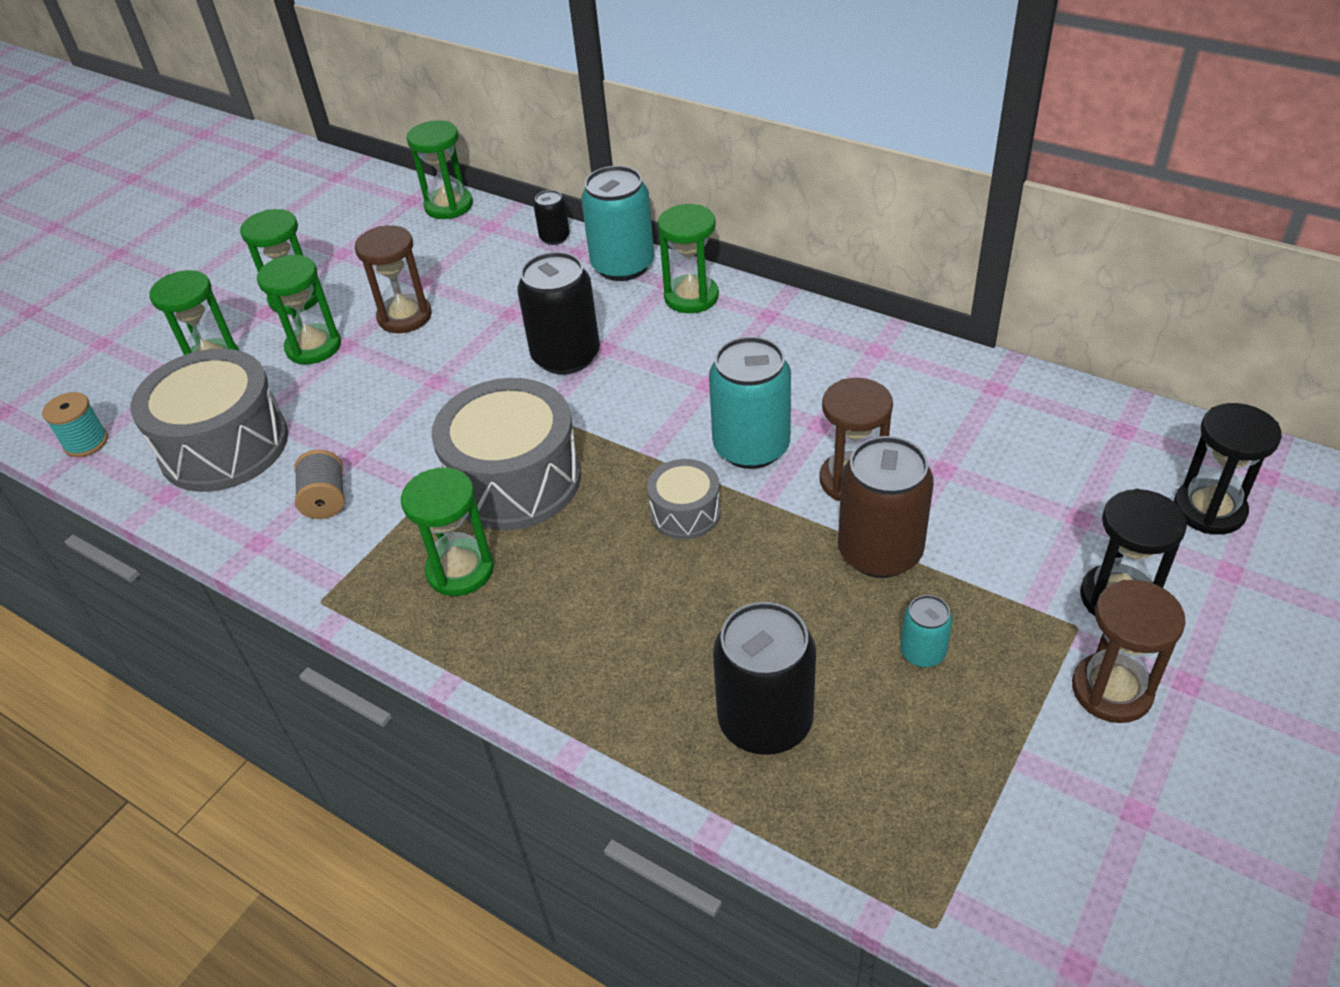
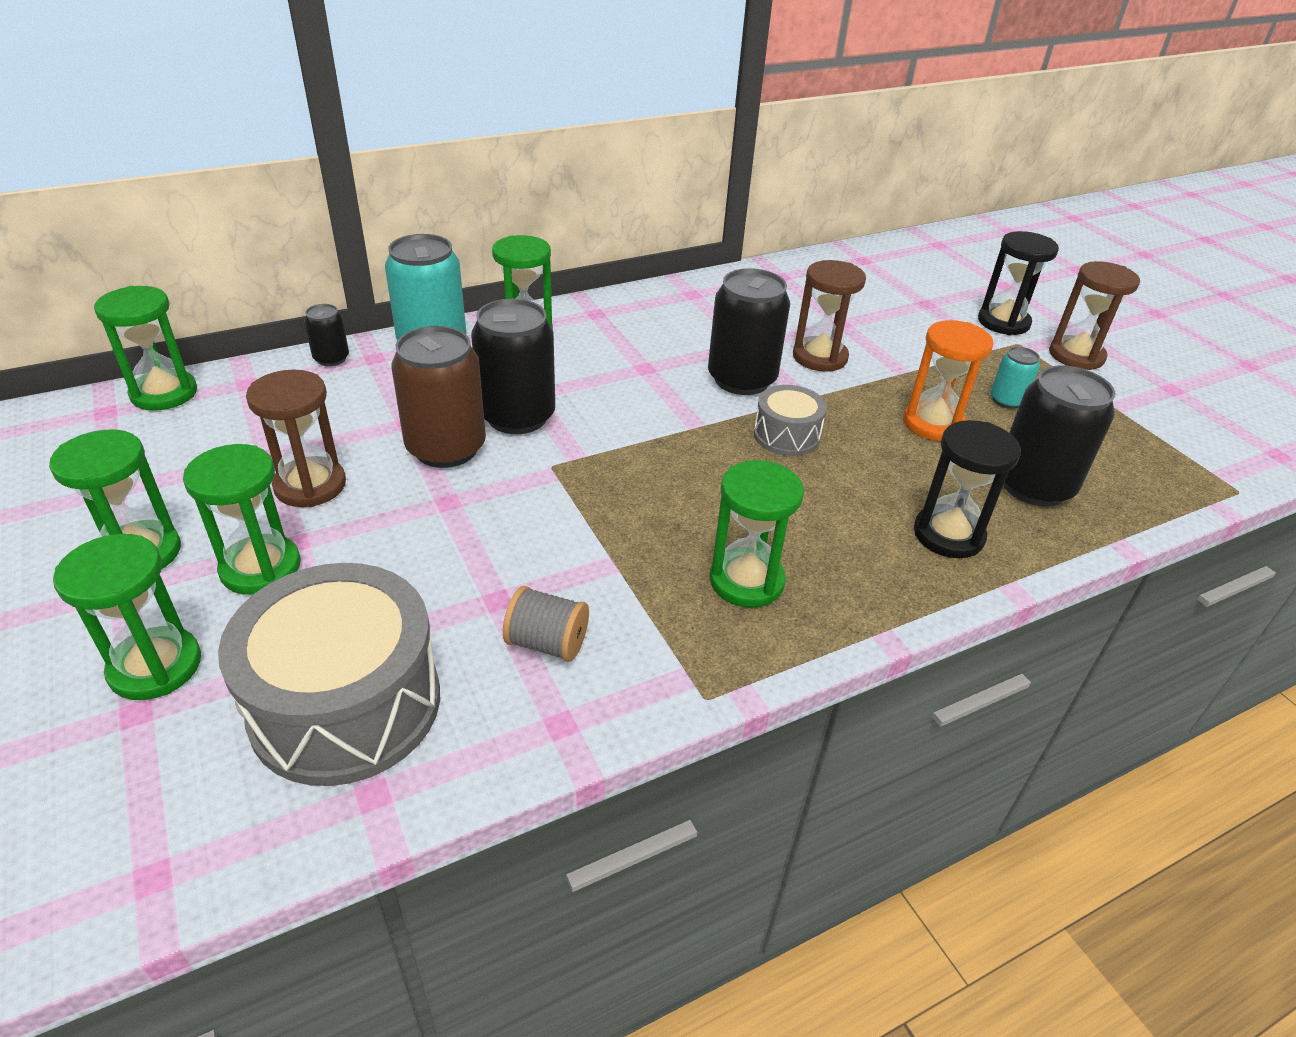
camera: 65 degrees left, 5 degrees down
(86, 442) = (140, 865): turquoise spool -> none
(514, 480) = (655, 505): grey drum -> none
(751, 447) = (742, 379): turquoise can -> black can
(809, 607) = (933, 424): none -> orange hourglass
(880, 552) = (901, 376): brown can -> brown can (446, 448)
(1209, 509) = (952, 269): black hourglass -> black hourglass (948, 535)

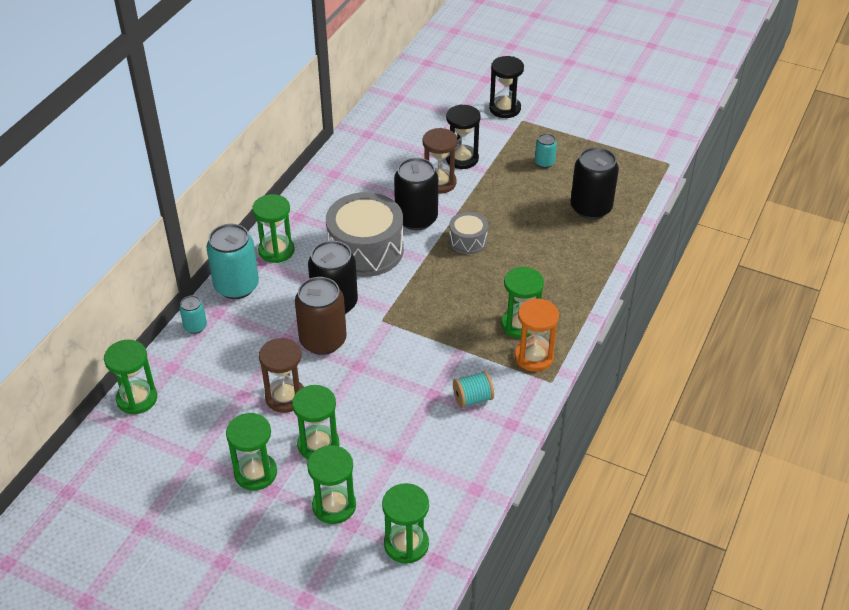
camera: 35 degrees left, 5 degrees up
(153, 808) = (406, 544): none -> green hourglass
(331, 358) = (195, 326): black can -> turquoise can
(346, 704) = (426, 469): grey drum -> grey drum (365, 250)
(547, 643) = (472, 398): grey spool -> turquoise spool
(933, 424) = (524, 196): orange hourglass -> orange hourglass (534, 357)
(948, 535) = (577, 254): black hourglass -> black hourglass (462, 159)
(1076, 356) = (554, 114): brown hourglass -> none

